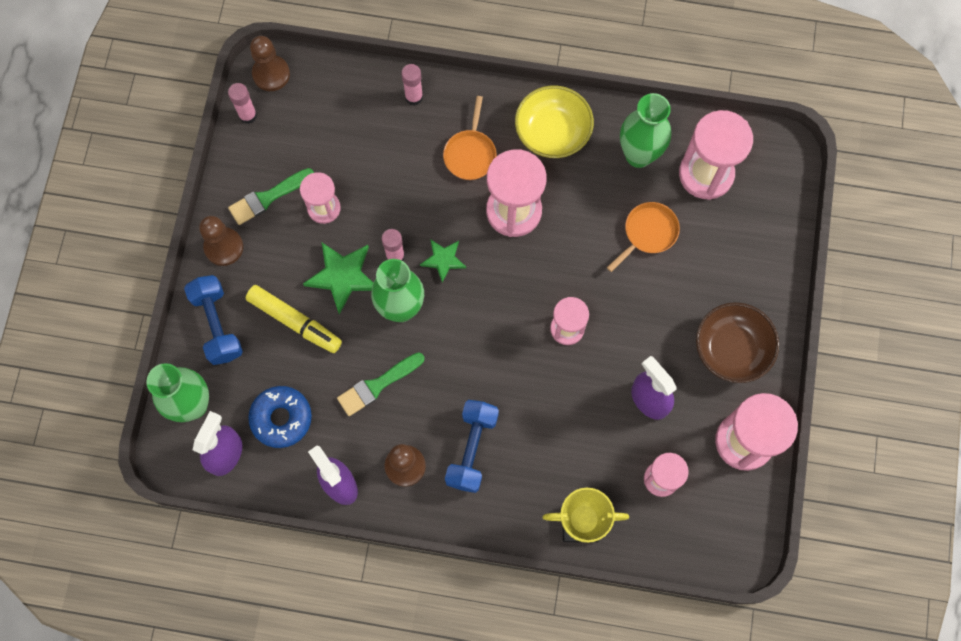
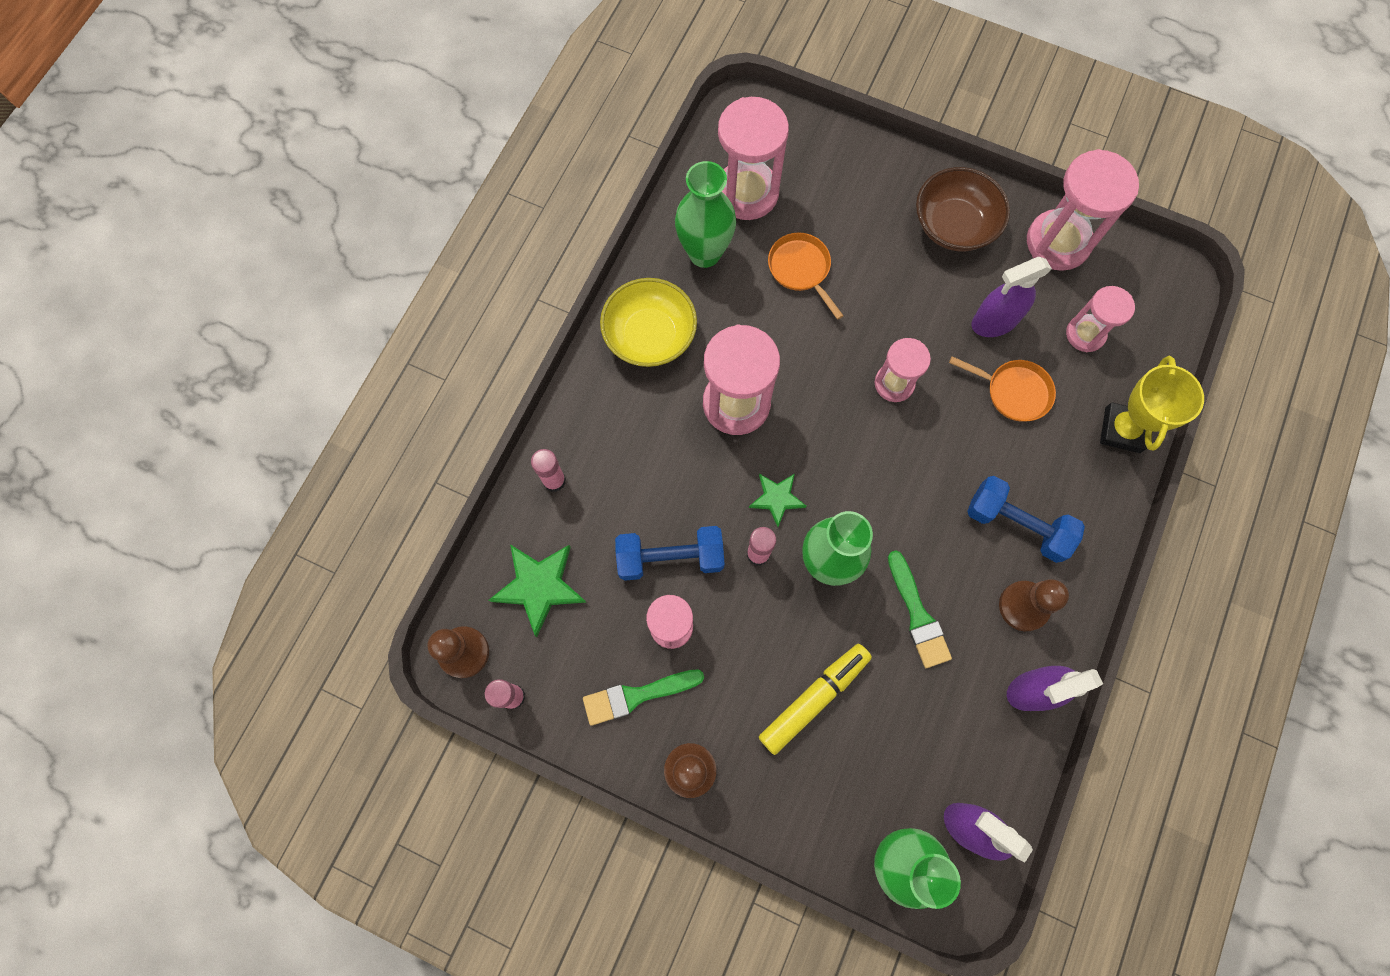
camera: 75 degrees left, 0 degrees up
(217, 325) = (795, 802): blue dumbbell -> blue dumbbell (670, 558)
(268, 197) = (637, 695): green brush -> green brush turned 90 degrees clockwise
(281, 418) = (936, 744): blue donut -> none
(342, 276) = (768, 624): green star -> green star (539, 586)
(470, 154) = (649, 433): orange pan -> orange pan (1013, 392)

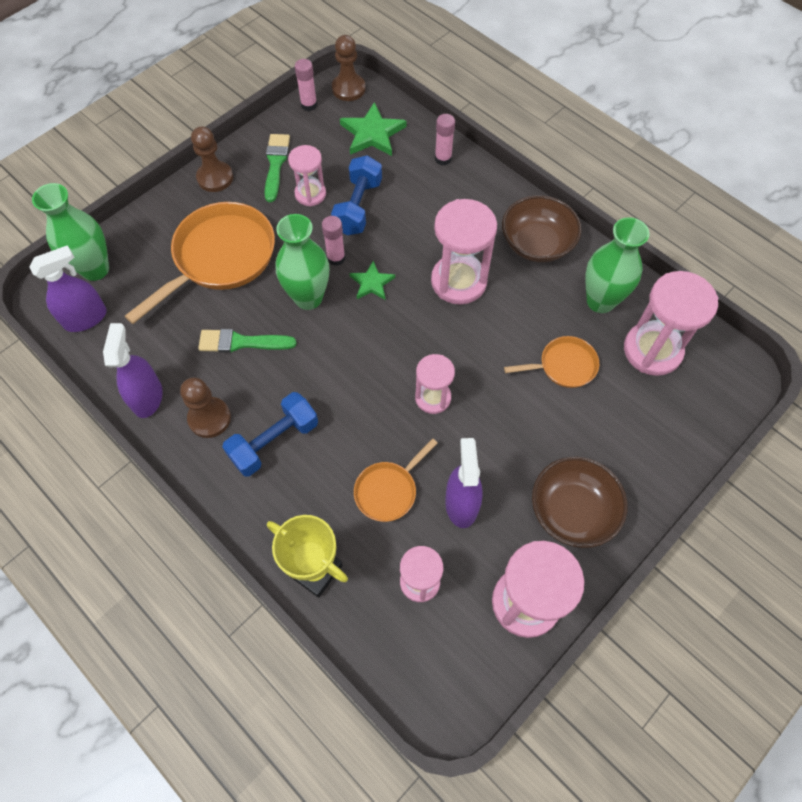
camera: 110 degrees right, 10 degrees down
(650, 336) = (537, 243): yellow bowl -> brown bowl
(814, 698) = (220, 258): yellow marker -> orange pan

